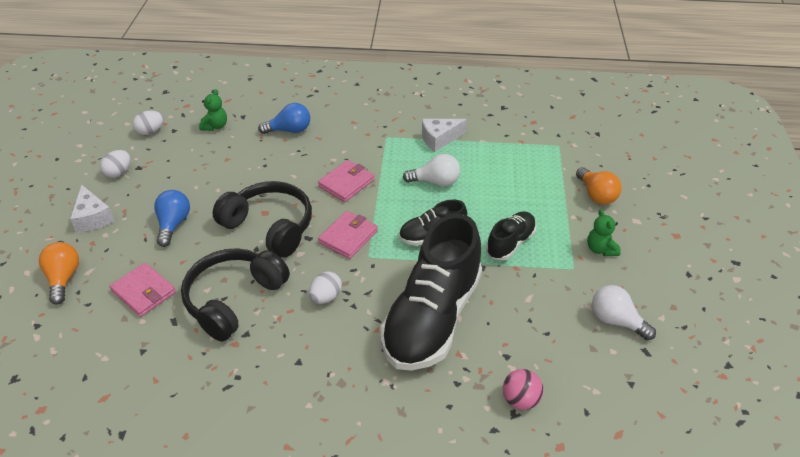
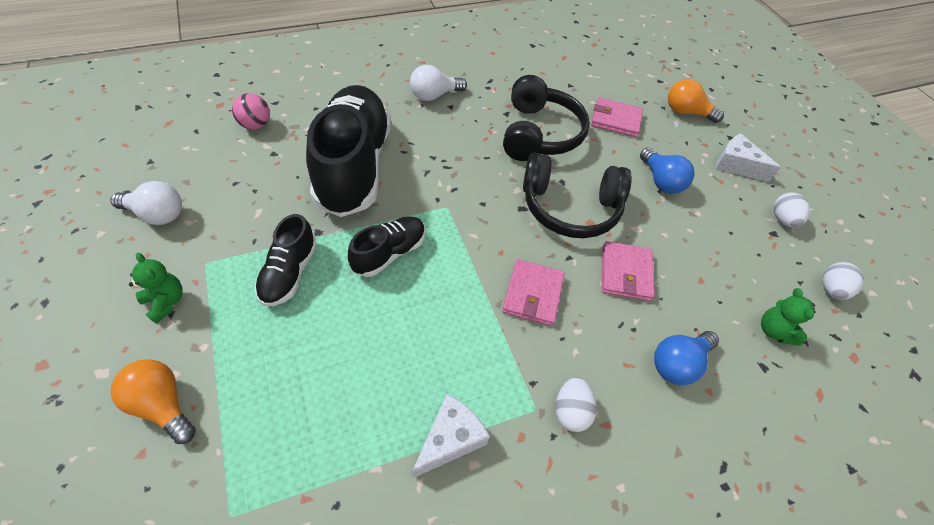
camera: 150 degrees right, 10 degrees up
(64, 278) = (686, 112): orange light bulb -> orange light bulb turned 150 degrees clockwise
(326, 297) = (462, 157): white egg -> white egg (571, 411)
(348, 237) = (481, 222): pink wallet -> pink wallet (625, 273)
(435, 182) = (419, 340): white light bulb -> white light bulb (434, 95)

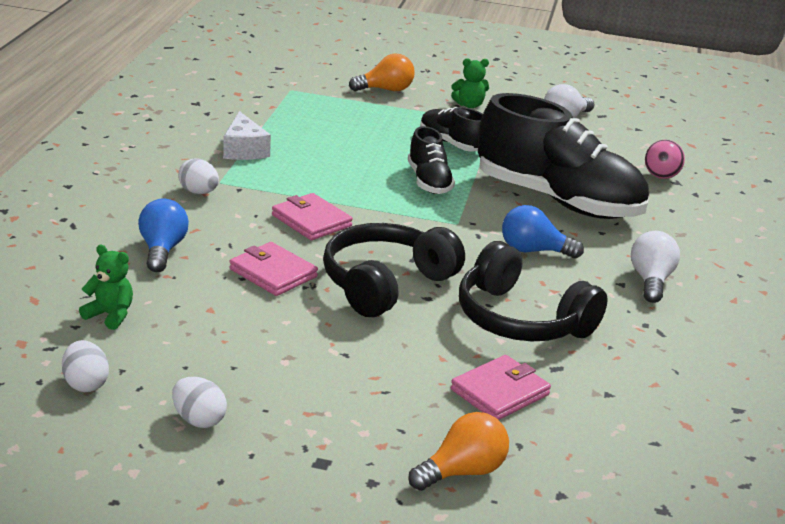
camera: 125 degrees right, 25 degrees down
(661, 181) = (358, 363): blue light bulb -> blue light bulb (533, 251)
(736, 165) = (317, 446): white cheese -> none

